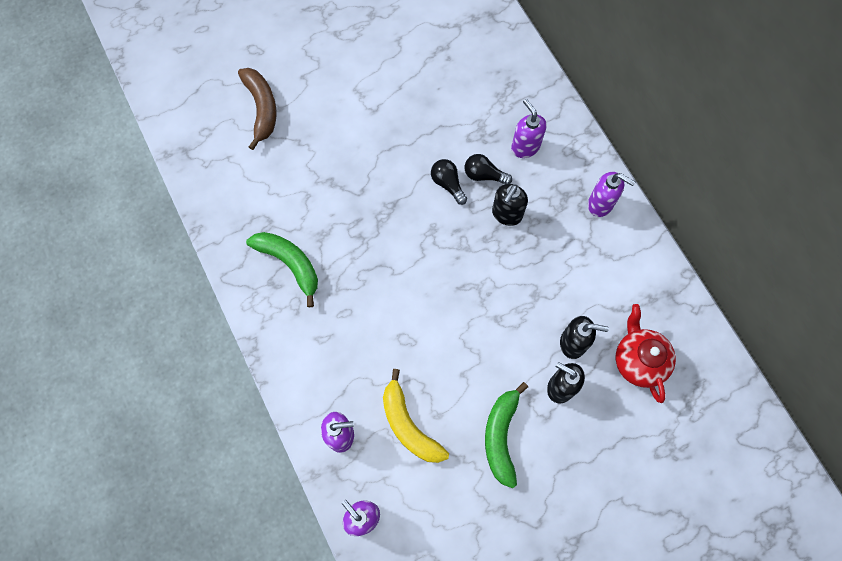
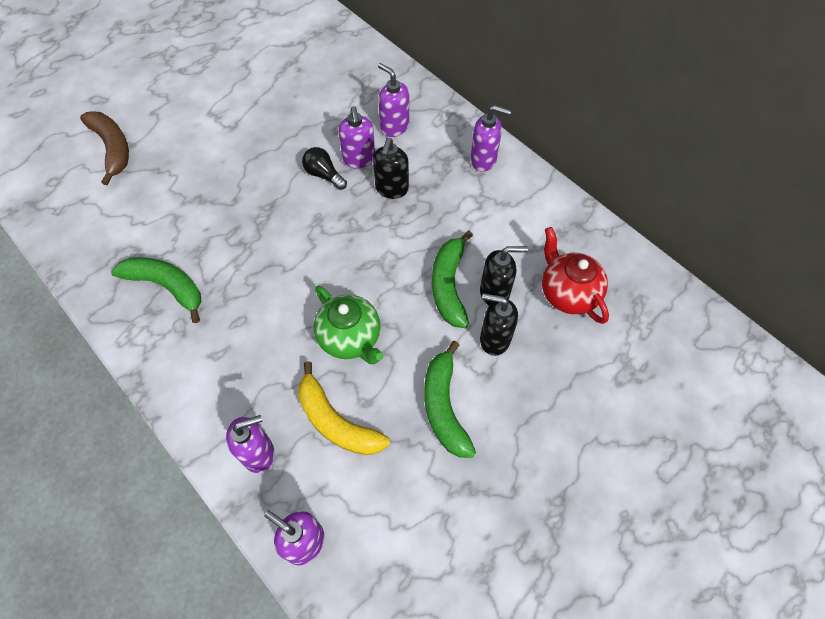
camera: 15 degrees left, 10 degrees down
(436, 354) = (350, 338): none -> green teapot
(484, 175) = (359, 159): black light bulb -> purple soap dispenser
(534, 325) = (449, 285): none -> green banana

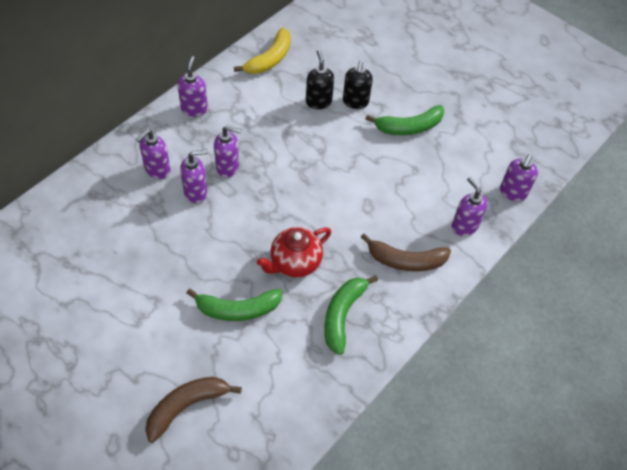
camera: 100 degrees left, 5 degrees down
(221, 366) = (405, 260): none -> brown banana
(324, 175) = (214, 216): black light bulb -> none
(336, 421) = (432, 184): yellow banana -> yellow banana (270, 59)
(350, 338) = (368, 182): green teapot -> none
(391, 189) = (228, 167): black soap dispenser -> purple soap dispenser
(449, 285) = (316, 127): green banana -> green banana (237, 309)
(567, 293) = (313, 64): red teapot -> red teapot (294, 263)

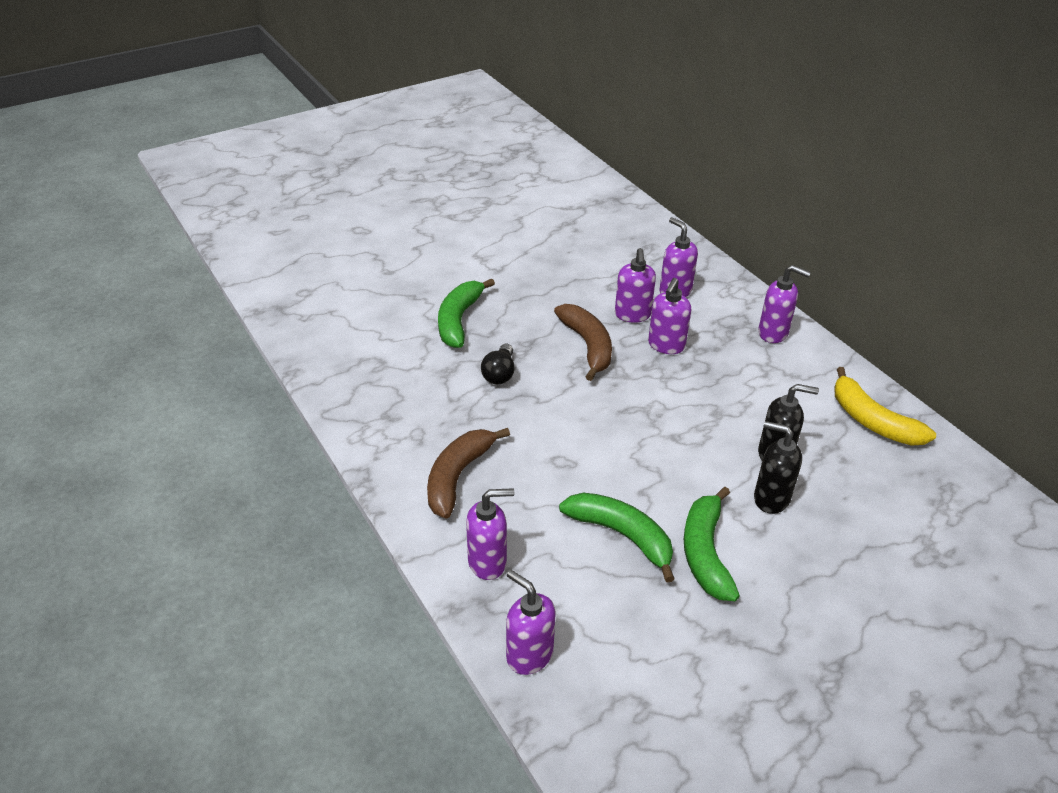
camera: 110 degrees right, 15 degrees down
(186, 406) = (370, 272): brown banana -> brown banana (588, 346)
(294, 263) = (499, 374): red teapot -> black light bulb
(342, 315) = (409, 398): green banana -> green banana (622, 535)

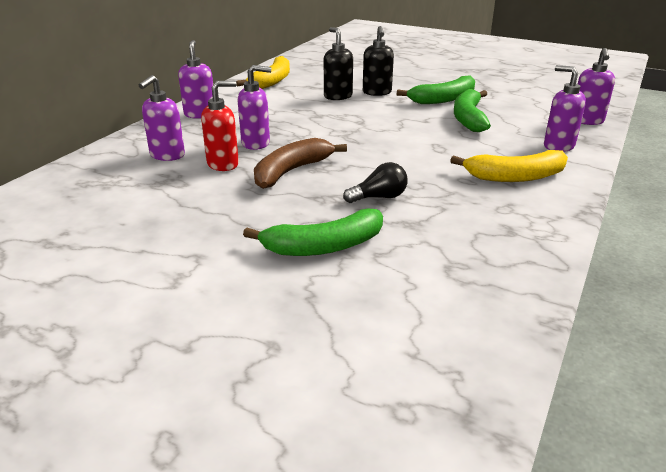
camera: 120 degrees left, 10 degrees down
(458, 476) = (515, 177): brown banana -> yellow banana
(632, 315) = (223, 164): purple soap dispenser -> red soap dispenser

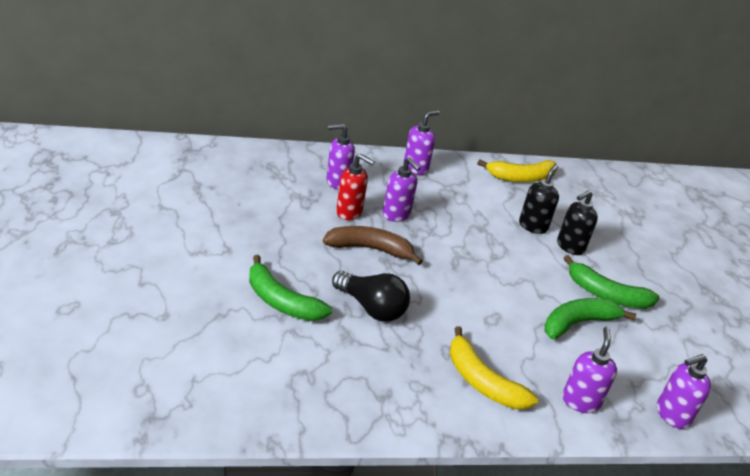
camera: 50 degrees right, 5 degrees up
(379, 197) = (372, 308): black light bulb -> black light bulb, size x1.53

